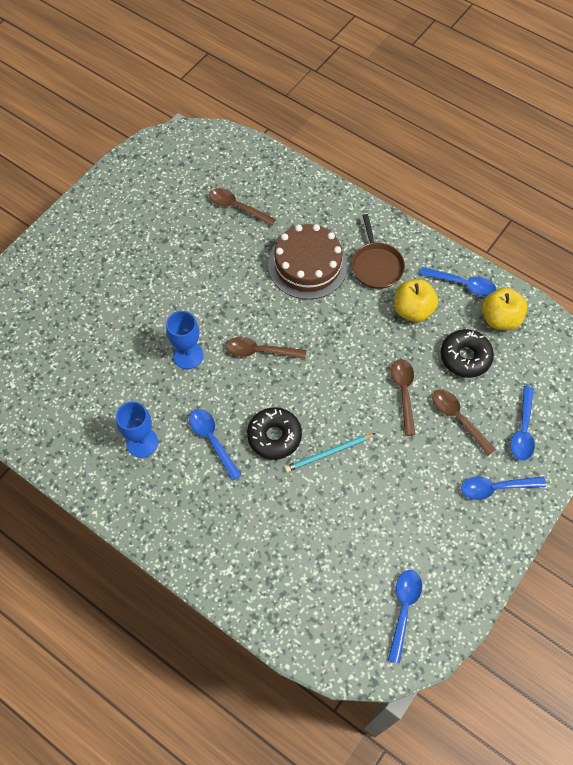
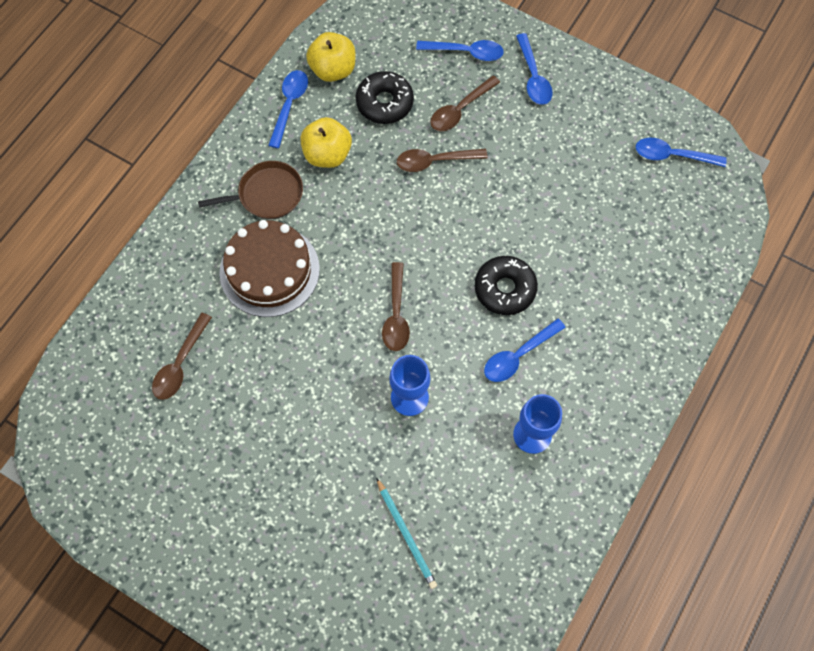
camera: 95 degrees left, 5 degrees up
(328, 453) = (517, 232): turquoise pencil -> turquoise pencil (406, 534)

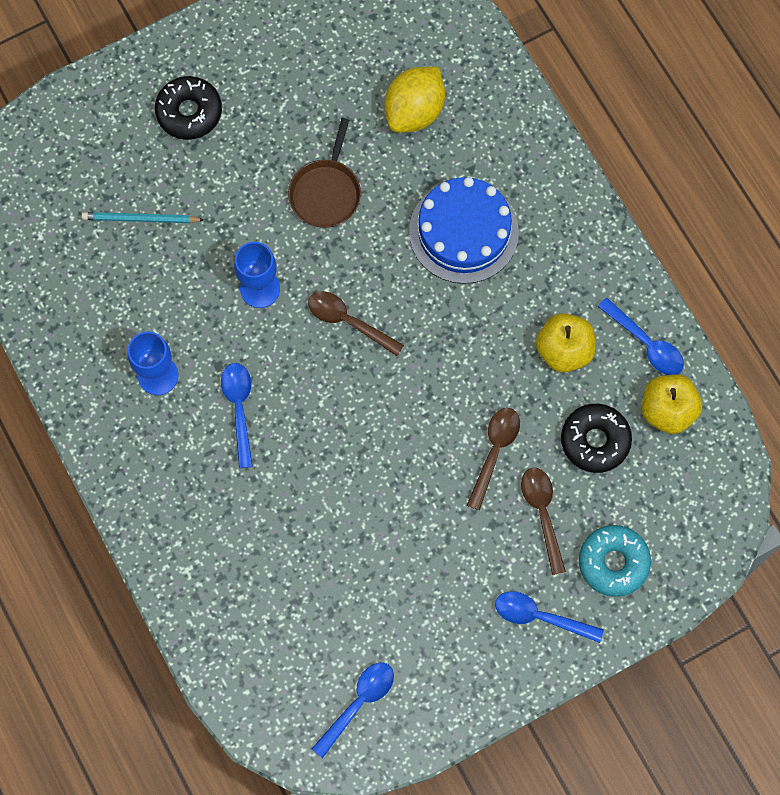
camera: 120 degrees right, 5 degrees up
(180, 363) = (414, 111): brown spoon -> yellow lemon
(267, 194) = (550, 270): brown pan -> brown pan (326, 192)
(269, 270) = (463, 231): brown cake -> blue cake
(465, 52) = (613, 562): blue spoon -> turquoise donut
(505, 289) = (313, 437): black donut -> black donut (189, 112)

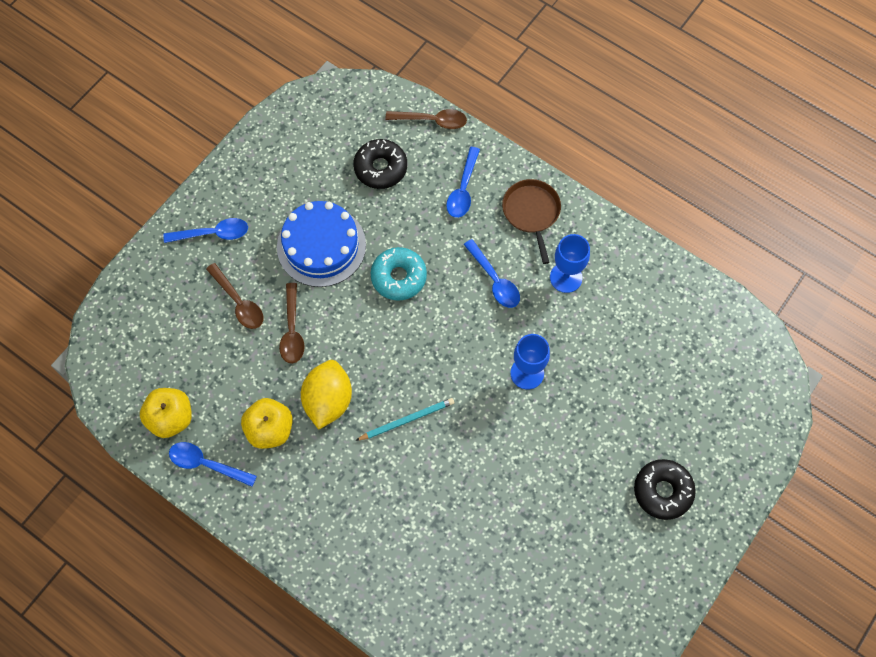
camera: 155 degrees right, 5 degrees down
(140, 219) = (648, 386): turquoise pencil -> turquoise pencil (407, 420)
(326, 192) = (517, 473): brown pan -> brown pan (531, 212)
(349, 322) = (447, 378): brown spoon -> brown spoon (431, 121)
(358, 703) = (315, 131): blue spoon -> blue spoon (463, 189)
(414, 111) = (480, 579): yellow lemon -> yellow lemon (328, 400)
(463, 231) = (391, 491): blue cake -> blue cake (321, 246)
(595, 441) = (219, 371): black donut -> black donut (380, 168)
(613, 562) = (173, 291): turquoise donut -> turquoise donut (399, 277)

